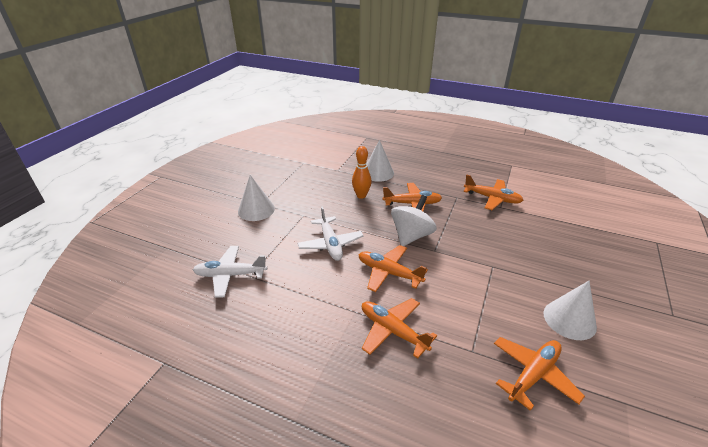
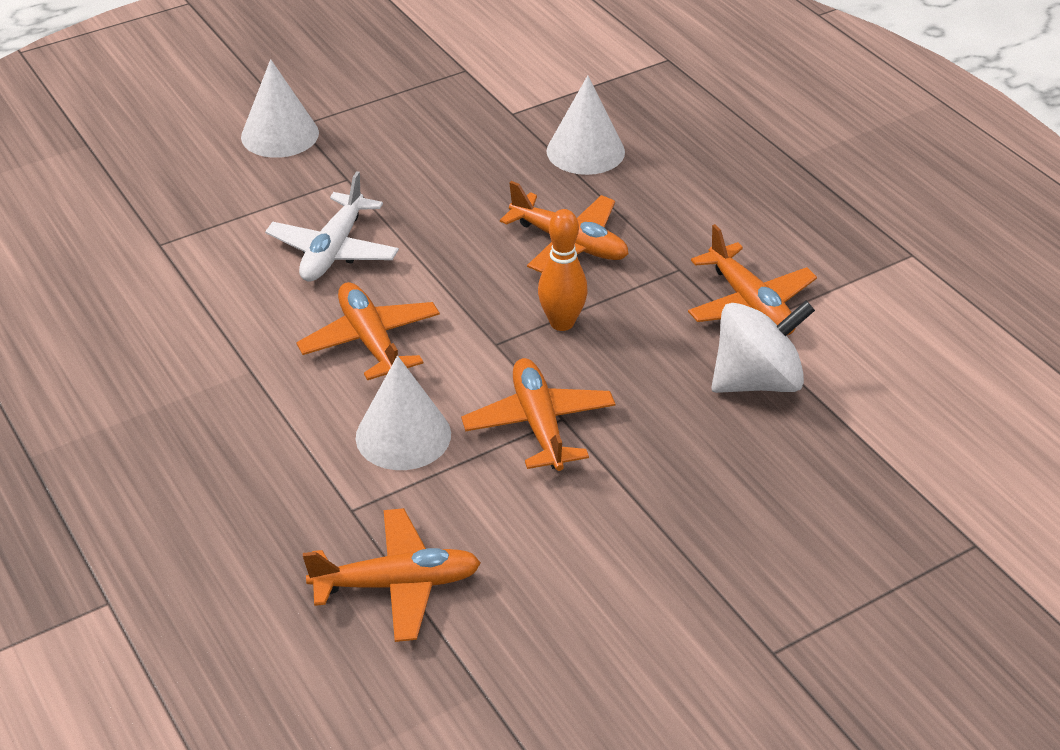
camera: 35 degrees right, 5 degrees up
(230, 275) = (133, 230): white plane -> none
(361, 195) = (493, 185): orange bowling pin -> orange bowling pin (562, 323)
(393, 331) = (272, 424): orange plane -> orange plane (539, 424)
(411, 236) = (488, 300): white spinning top -> white spinning top (757, 381)
(569, 319) = (570, 557): white cone -> white cone (403, 435)

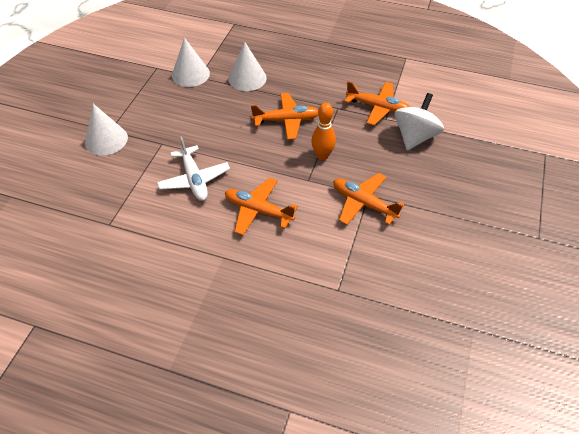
camera: 40 degrees left, 10 degrees up
(397, 584) = (393, 309): orange plane -> none
(403, 435) = (319, 243): white cone -> white cone (190, 74)

